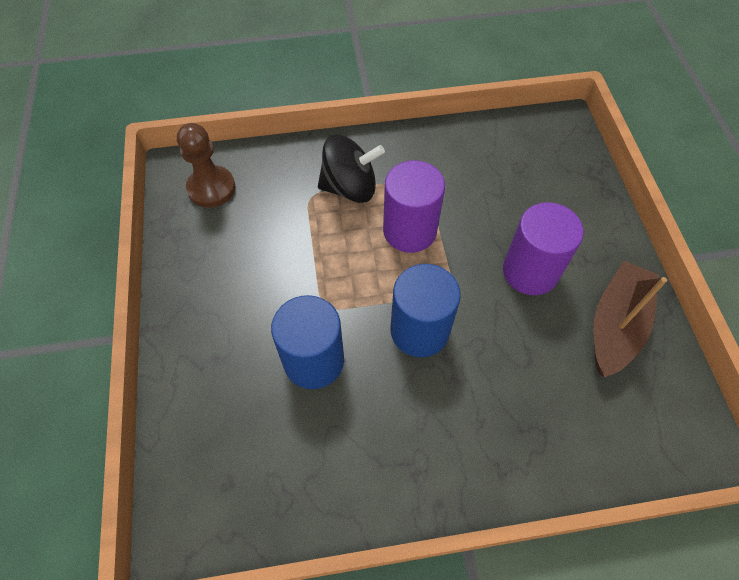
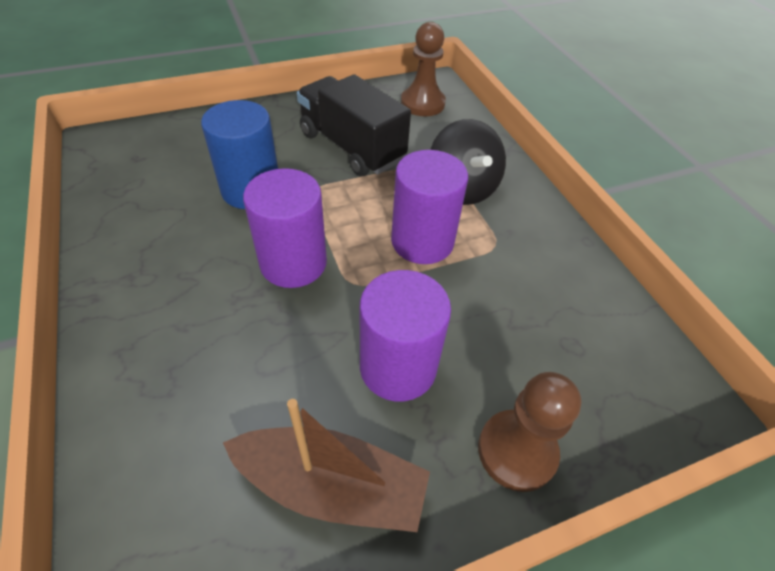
camera: 75 degrees right, 10 degrees down
(268, 263) = (351, 147): none -> black truck
(419, 330) = (293, 263): blue cylinder -> purple cylinder
(594, 220) = (517, 451): none -> brown pawn

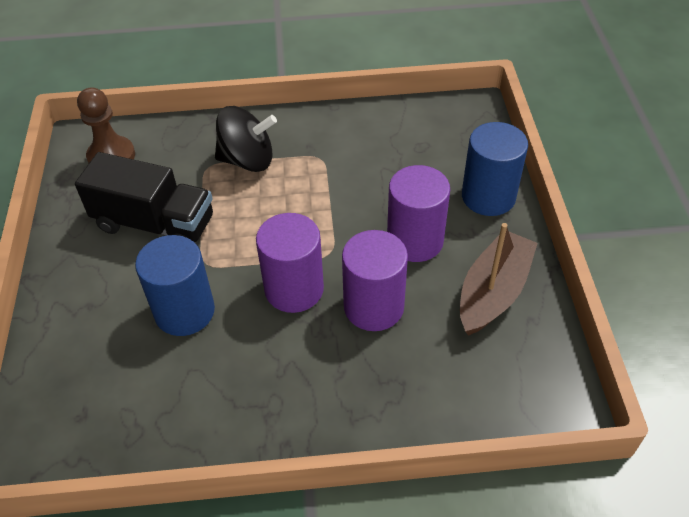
camera: 70 degrees left, 0 degrees up
(351, 147) = (155, 224): black truck -> black truck turned 135 degrees counterclockwise
(422, 241) = (300, 200): purple cylinder -> purple cylinder (373, 306)
(517, 451) = (488, 196): brown pawn -> blue cylinder

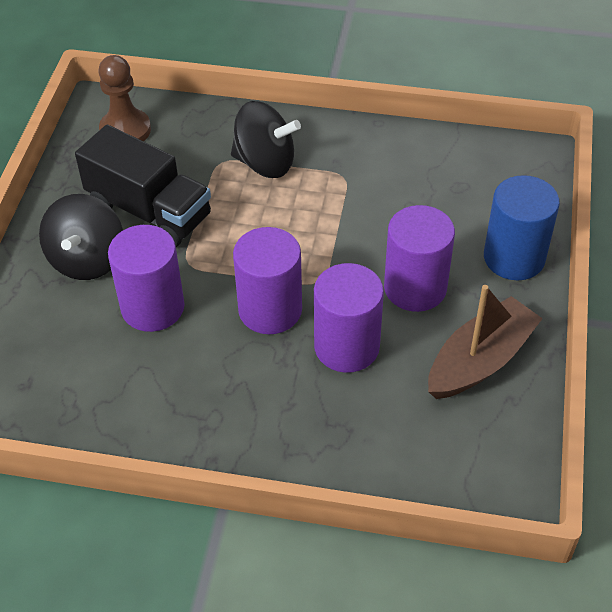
camera: 15 degrees right, 0 degrees up
(109, 281) = (87, 259): none -> black spinning top
(184, 311) = (153, 307): blue cylinder -> purple cylinder

